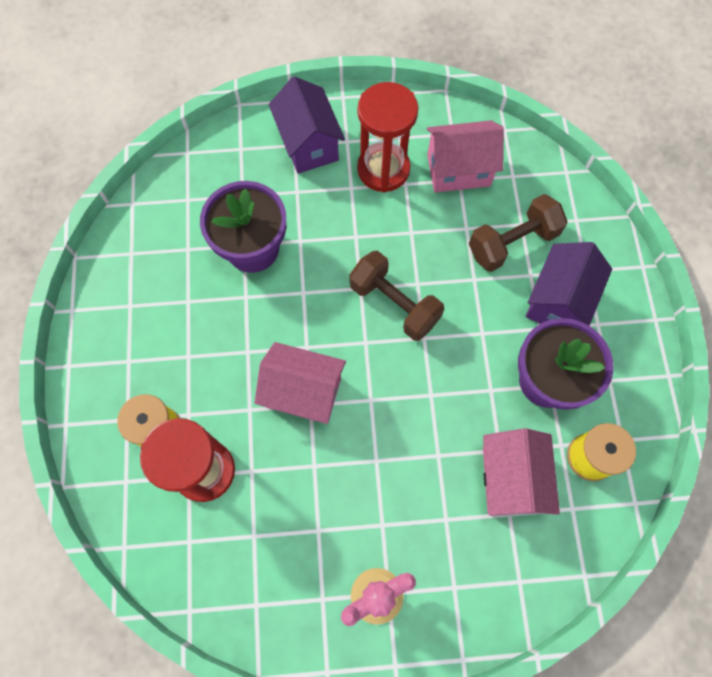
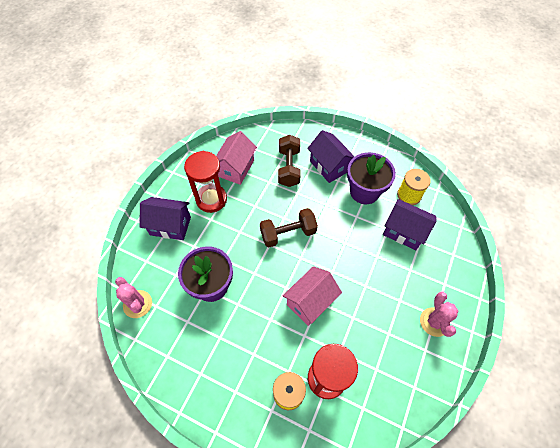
camera: 60 degrees left, 10 degrees down
(178, 177) = (137, 304): none -> pink cactus
(510, 479) = (404, 232): pink house -> purple house

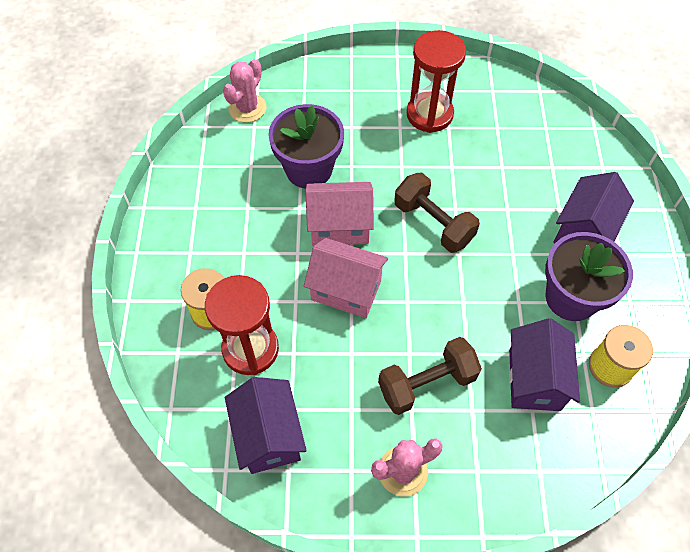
camera: 65 degrees right, 0 degrees up
(170, 226) = (364, 90): purple house -> purple house (269, 436)
(236, 168) = (497, 120): pink house -> pink house (339, 226)
(289, 168) = (543, 181): brown dumbbell -> brown dumbbell (427, 383)

